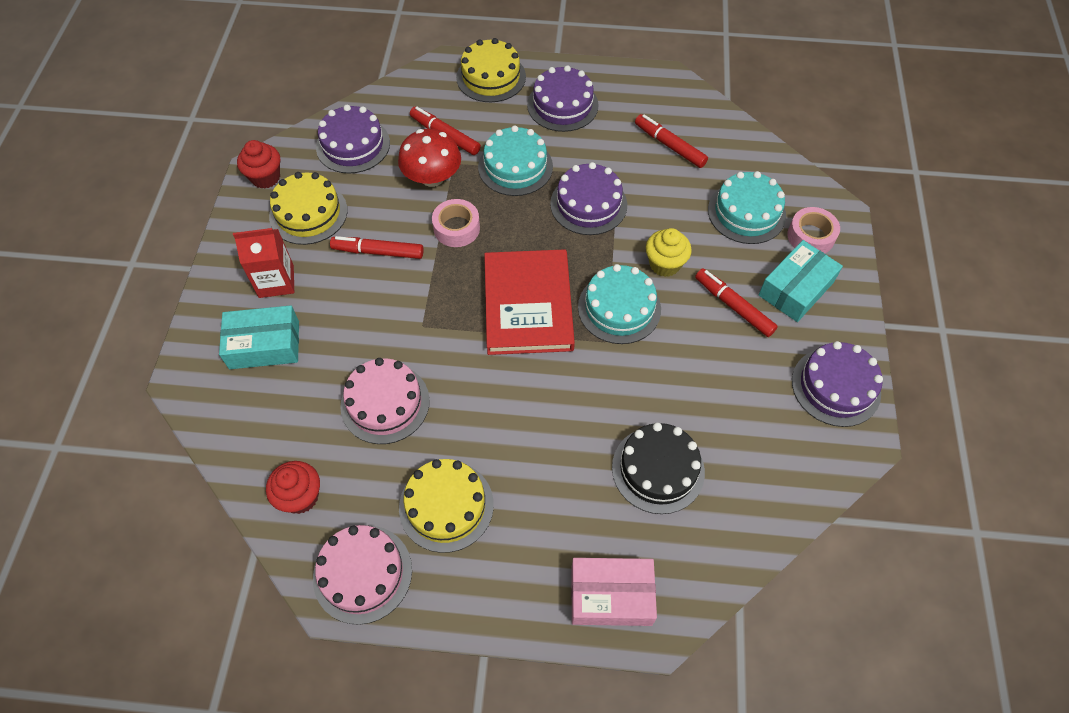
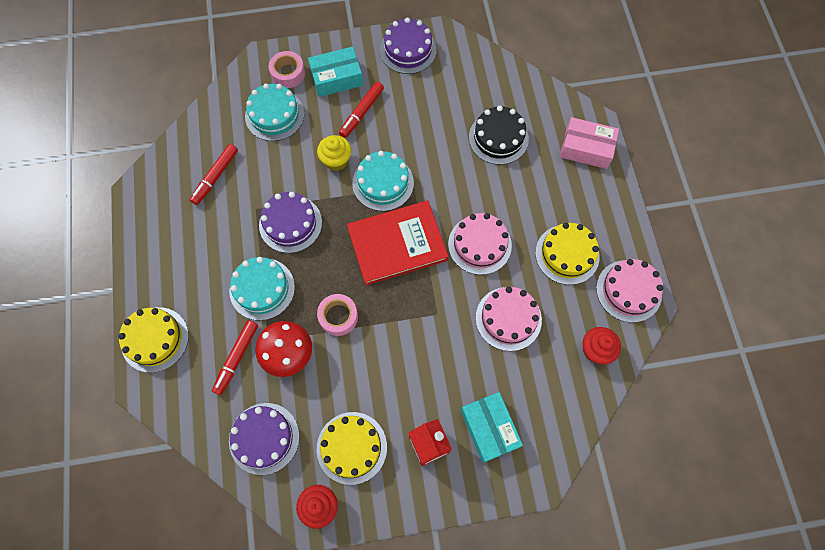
camera: 105 degrees left, 10 degrees up
(378, 252) = (377, 371): red marker -> none
(497, 398) = (479, 244): none -> pink cake
(562, 105) = (182, 268): purple cake -> none
(611, 596) = (586, 148): pink box -> pink box turned 60 degrees counterclockwise
(796, 289) = (336, 78): turquoise box -> turquoise box turned 45 degrees counterclockwise

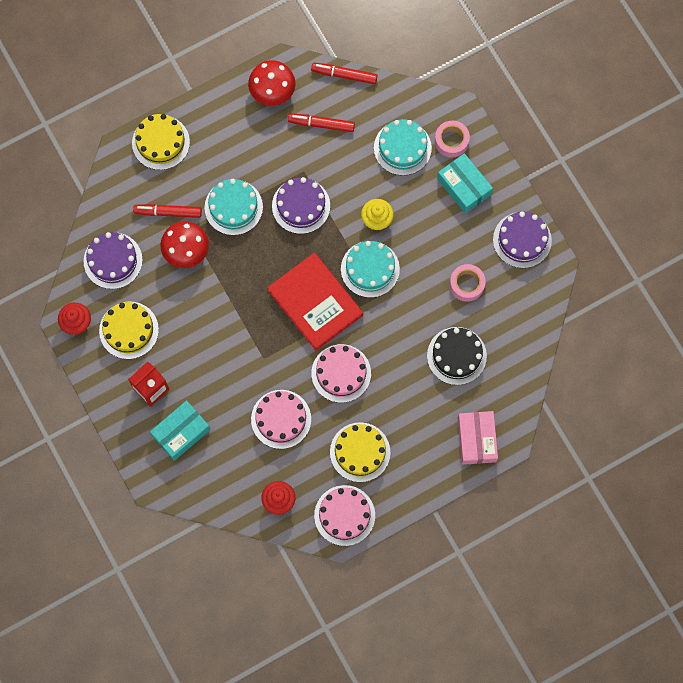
camera: 70 degrees right, 5 degrees up
(157, 210) = (272, 91): none -> red mushroom
(338, 317) = (232, 278): pink tape -> pink tape (467, 284)
(362, 113) = (435, 223): red marker -> red marker (344, 75)

